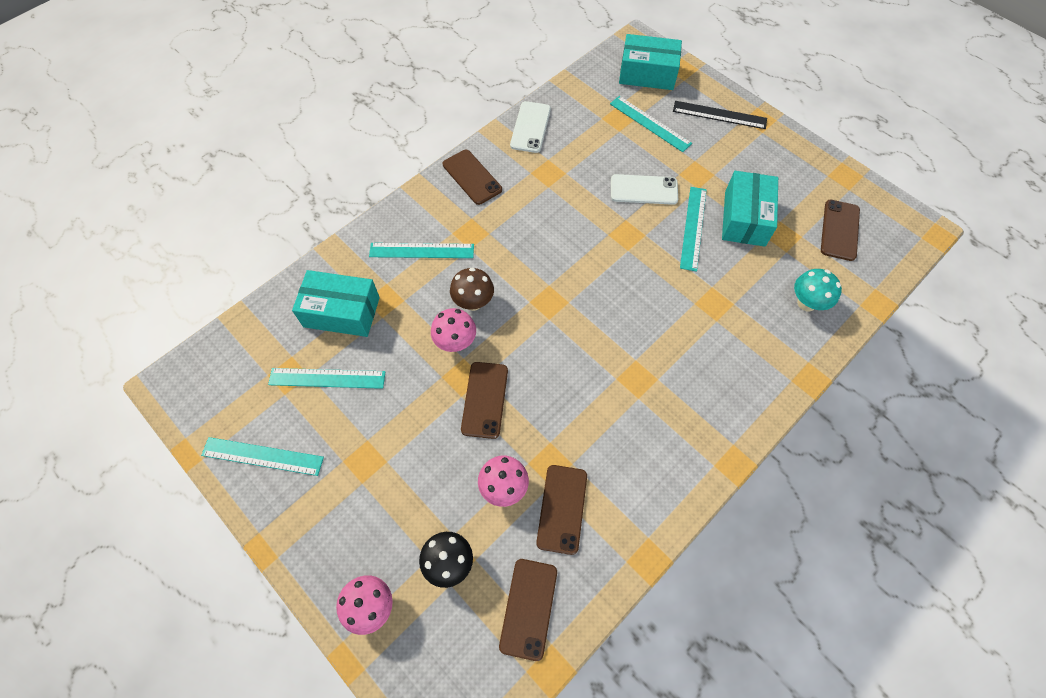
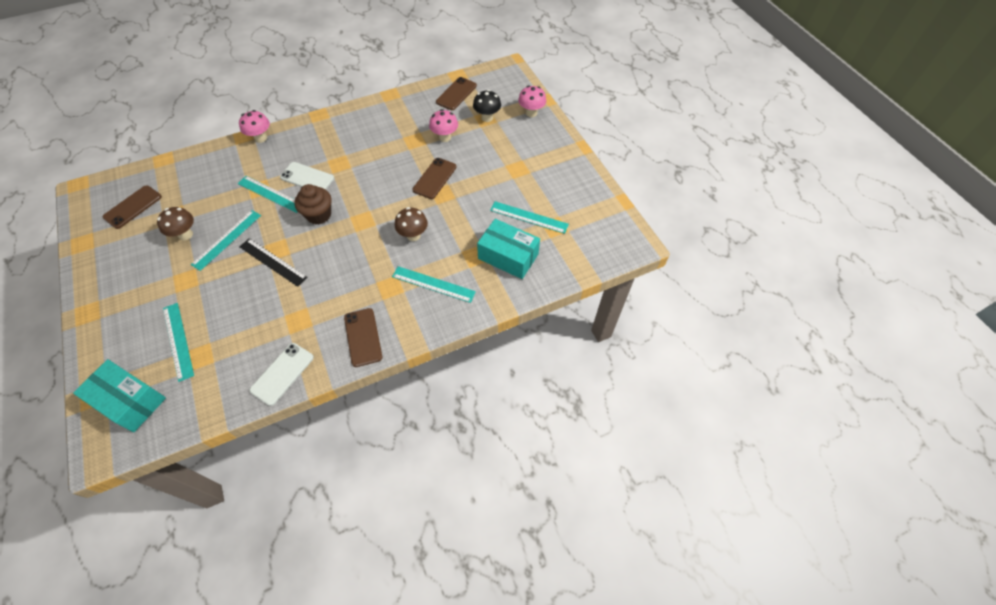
camera: 160 degrees left, 5 degrees down
(262, 456) = (577, 187): turquoise ruler -> turquoise ruler (270, 194)
(455, 342) = (437, 214): pink mushroom -> pink mushroom (261, 138)
(562, 509) = (419, 122): brown phone -> none
(609, 291) = (319, 215): none -> brown cupcake
(644, 190) = (236, 280): white phone -> white phone (307, 178)
(719, 115) = (113, 329): black ruler -> black ruler (272, 262)
(744, 218) = (185, 234): turquoise box -> brown mushroom
(806, 303) = (203, 172): turquoise mushroom -> none

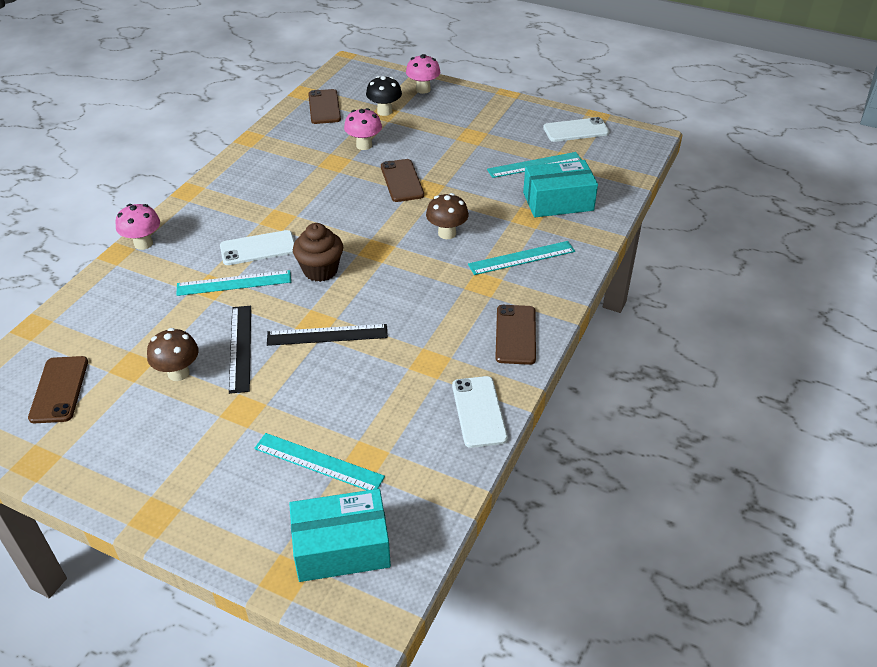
camera: 40 degrees left, 15 degrees down
(227, 239) = (240, 348): turquoise ruler -> black ruler
(363, 337) = (515, 334): brown phone -> brown phone turned 60 degrees clockwise
(591, 206) = (576, 130): none -> white phone

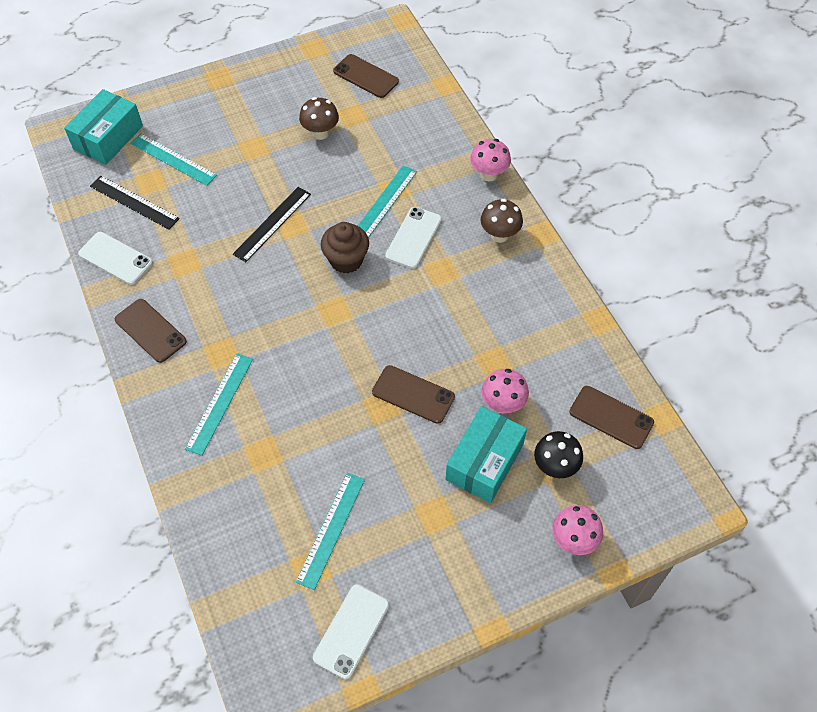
camera: 130 degrees right, 15 degrees up
(240, 348) = (310, 173): black ruler -> black ruler (134, 202)
(319, 462) = (173, 159): turquoise ruler -> turquoise ruler turned 60 degrees clockwise
(447, 233) = (305, 373): brown mushroom -> brown mushroom (499, 235)
(558, 201) = (258, 498): turquoise box -> turquoise box (484, 462)

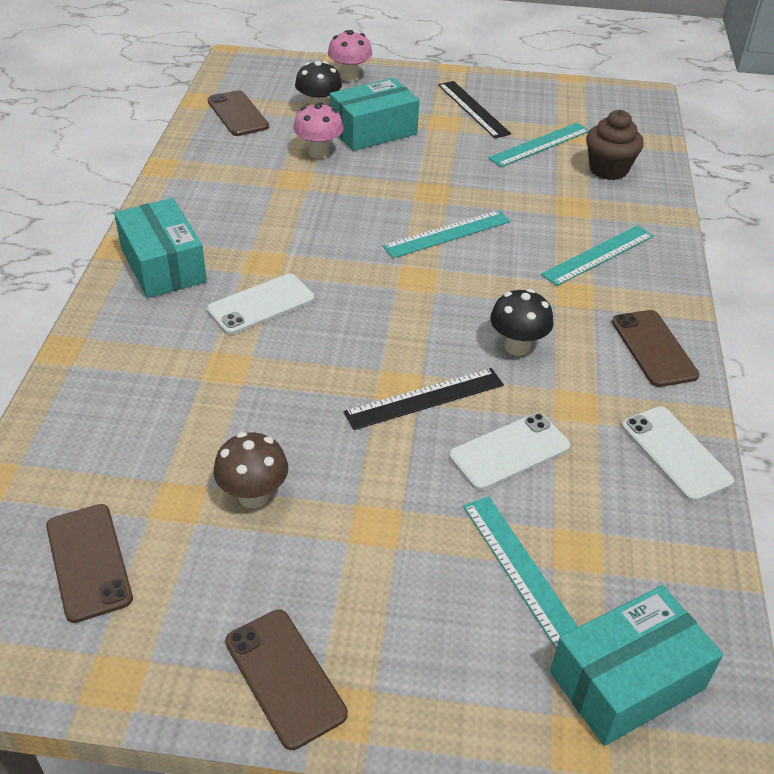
camera: 150 degrees left, 15 degrees down
(134, 202) = (619, 525): black ruler -> black ruler (473, 109)
(238, 287) = (517, 346): none -> black mushroom
(346, 260) = (362, 317): brown cupcake -> brown cupcake (608, 169)
(351, 631) = (560, 98): white phone -> white phone (509, 451)
(384, 203) = (257, 357): turquoise ruler -> turquoise ruler (447, 234)
(413, 394) = (394, 188): brown phone -> brown phone (284, 677)
(489, 174) = (94, 328): pink mushroom -> none
(499, 235) = (163, 265): brown mushroom -> turquoise box

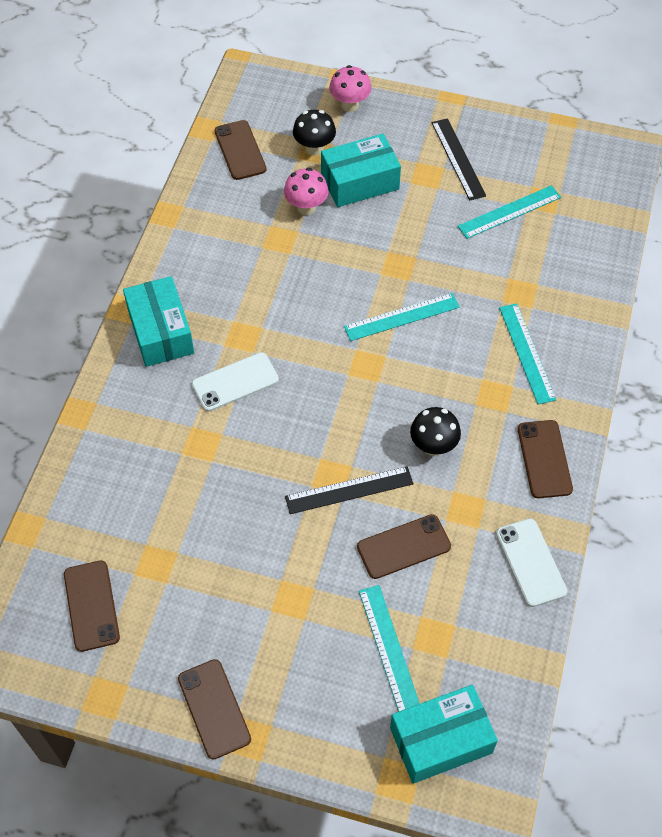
camera: 10 degrees right, 15 degrees up
(253, 496) = (209, 564): brown mushroom -> none
(509, 451) = (403, 546): white phone -> brown phone
(598, 255) = (526, 353): turquoise ruler -> turquoise ruler turned 75 degrees counterclockwise
(608, 169) = (564, 249): brown cupcake -> none

